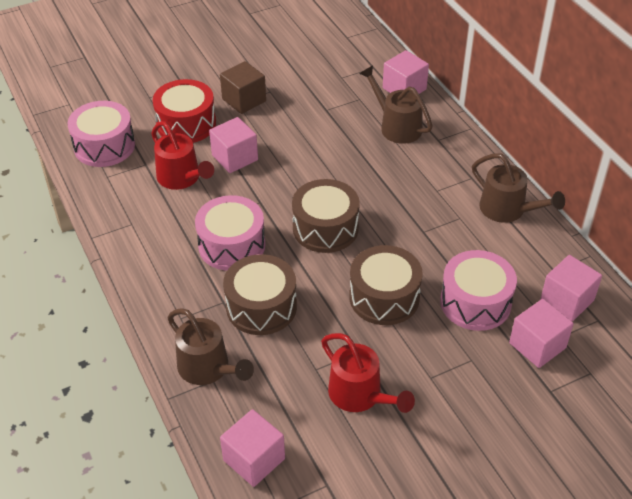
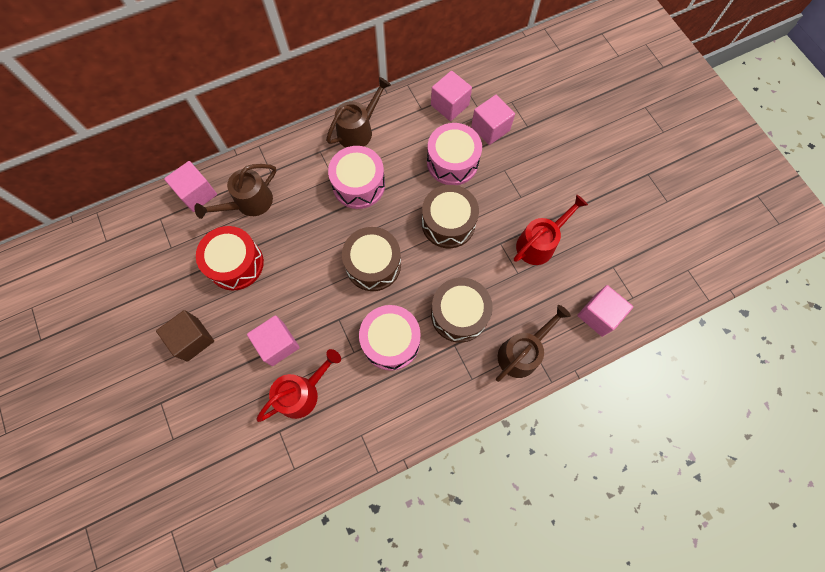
camera: 90 degrees left, 25 degrees up
(104, 146) = (247, 478): pink drum -> pink drum (358, 185)
(186, 124) = (222, 395): red drum -> red drum (236, 264)

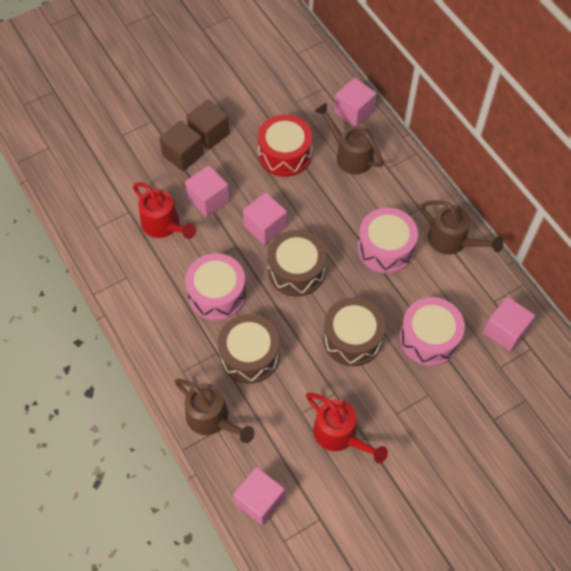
camera: 85 degrees right, 10 degrees down
(215, 369) = (183, 155): none -> brown cube
(490, 128) = (481, 377): pink cube -> pink cube (265, 227)

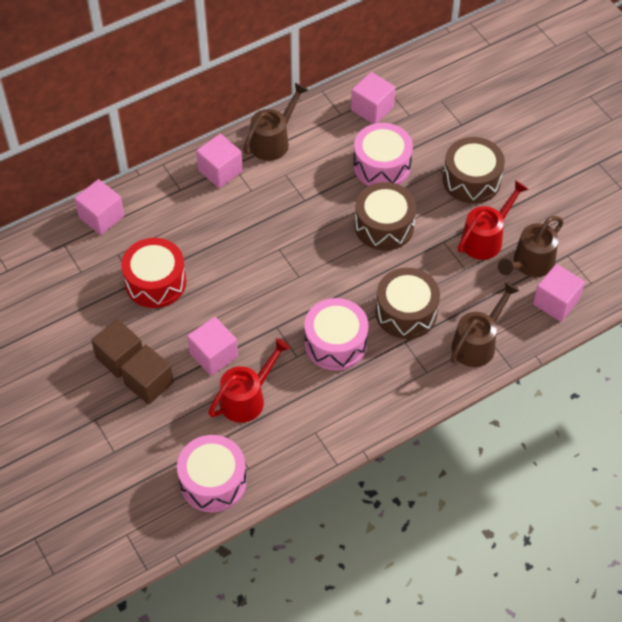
camera: 90 degrees left, 5 degrees down
(265, 227) = (251, 300): pink cube -> pink cube (220, 171)
(296, 271) = (307, 272): brown drum -> brown drum (471, 180)
(349, 155) = (161, 222): brown watering can -> brown watering can (529, 264)
(385, 248) = (280, 195): pink drum -> pink drum (213, 481)

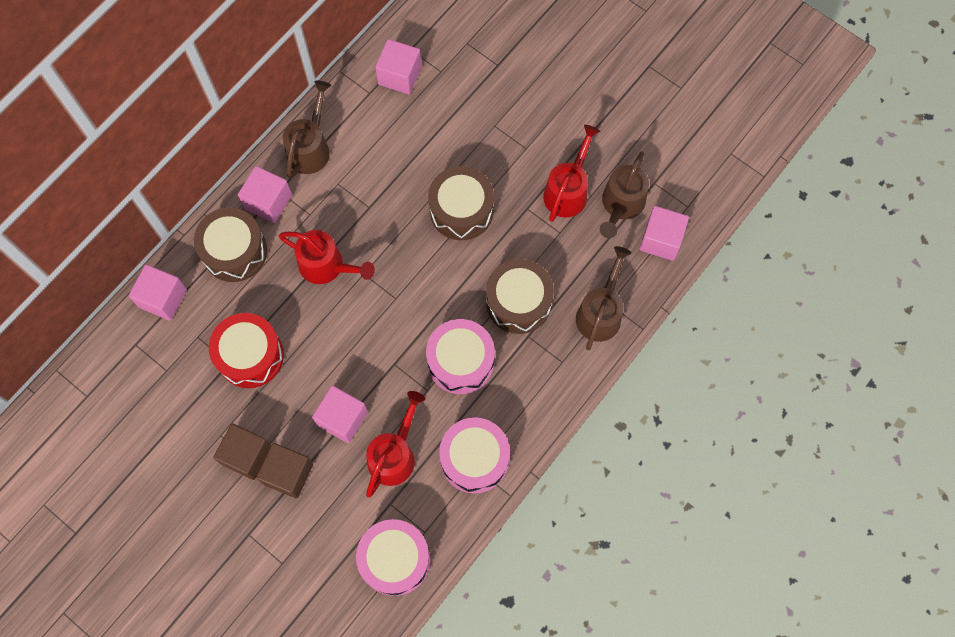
camera: 20 degrees left, 15 degrees up
(250, 234) = (327, 266): none -> red watering can
(382, 165) = (434, 140): pink drum -> pink drum (474, 459)
(471, 180) = (530, 127): brown drum -> brown drum (234, 251)

